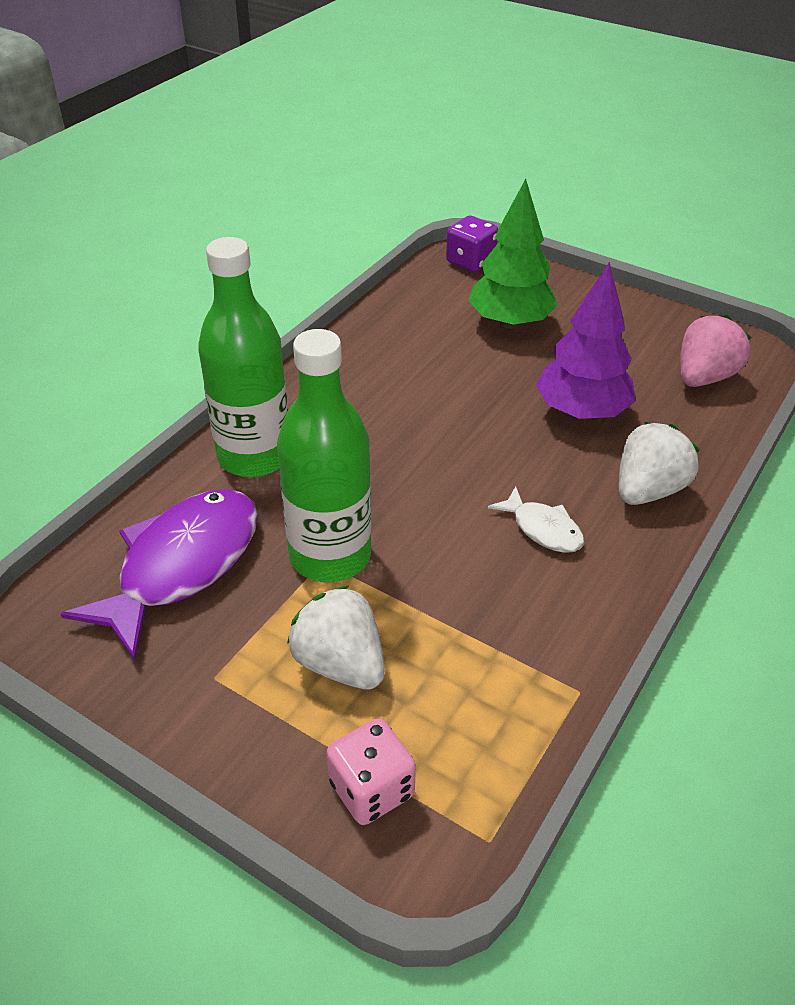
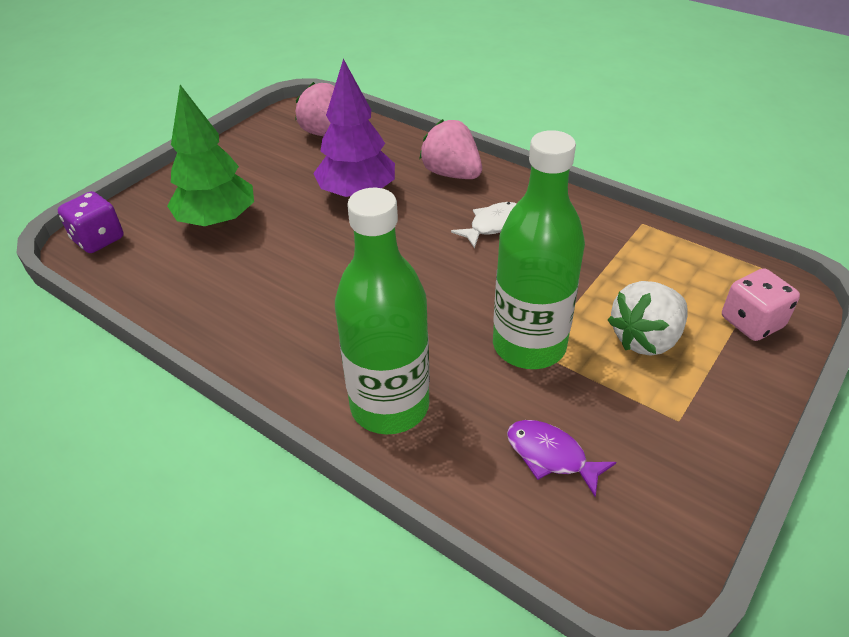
camera: 85 degrees left, 0 degrees up
(182, 566) = (551, 456): purple fish -> purple fish, size x0.49
(648, 490) = (451, 174): white strawberry -> pink strawberry

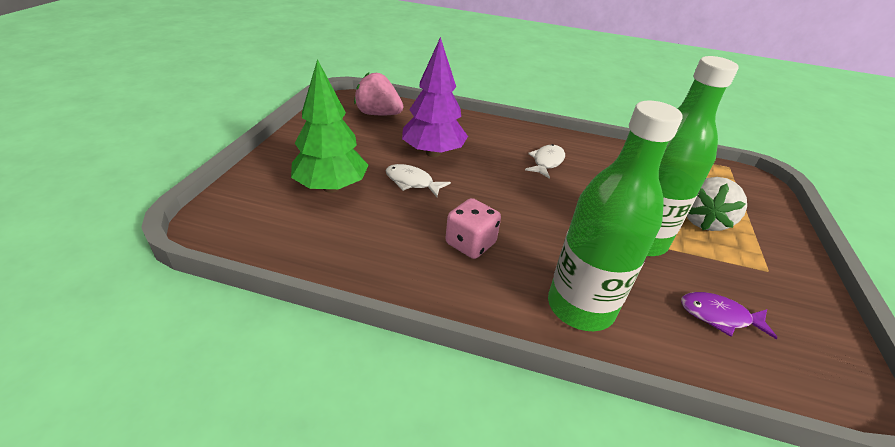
camera: 25 degrees left, 5 degrees down
(98, 239) = (224, 218): purple dice -> none
(307, 228) = (412, 182): none -> white fish
(451, 174) = (491, 132): pink strawberry -> none
(752, 322) = (750, 199): pink dice -> pink dice (470, 243)

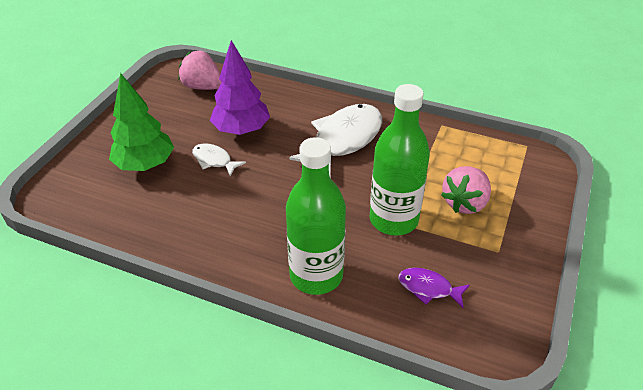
camera: 10 degrees right, 5 degrees up
(470, 243) = (246, 219): pink dice -> none
(546, 162) = (344, 140): white fish -> white fish, size x2.04
(703, 221) = (465, 203): white strawberry -> pink strawberry

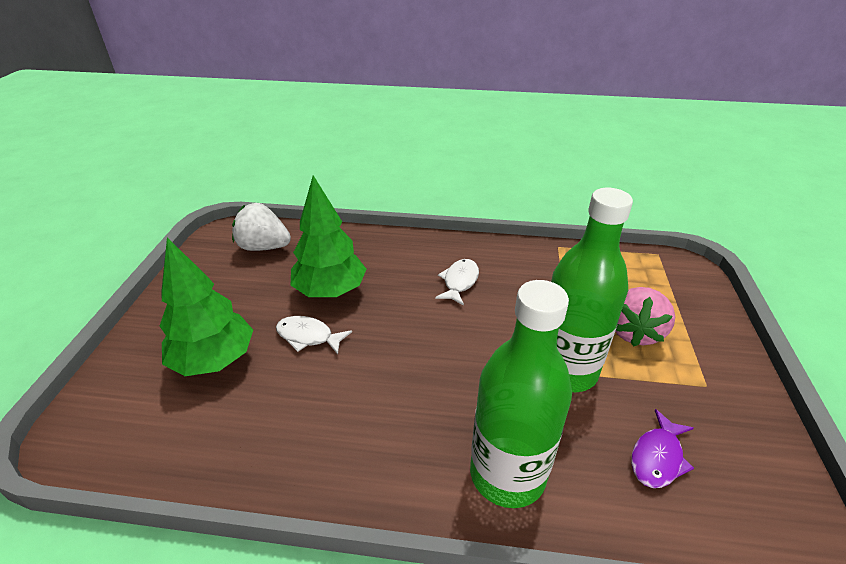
camera: 15 degrees left, 5 degrees down
(202, 87) = (264, 247): pink strawberry -> white strawberry
(241, 130) = (330, 291): purple tree -> green tree
(344, 140) = (459, 282): white fish -> white fish, size x0.49
(428, 288) = (657, 457): purple fish -> purple fish turned 60 degrees counterclockwise

